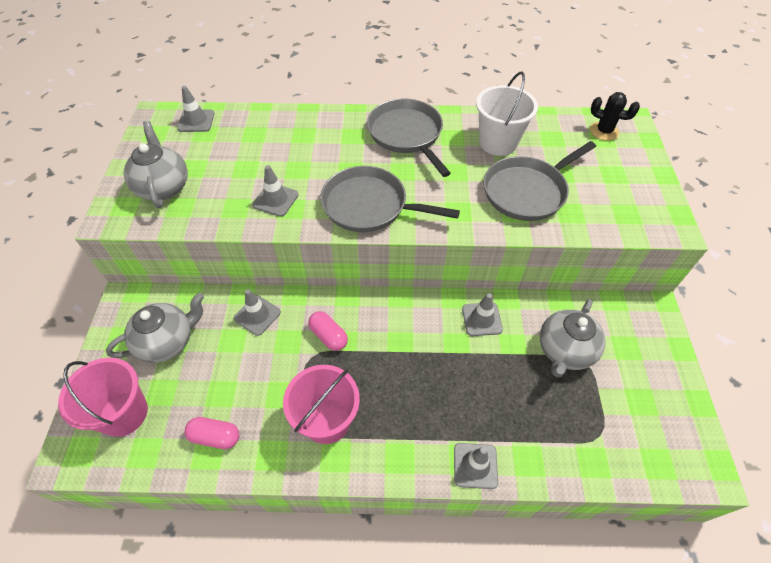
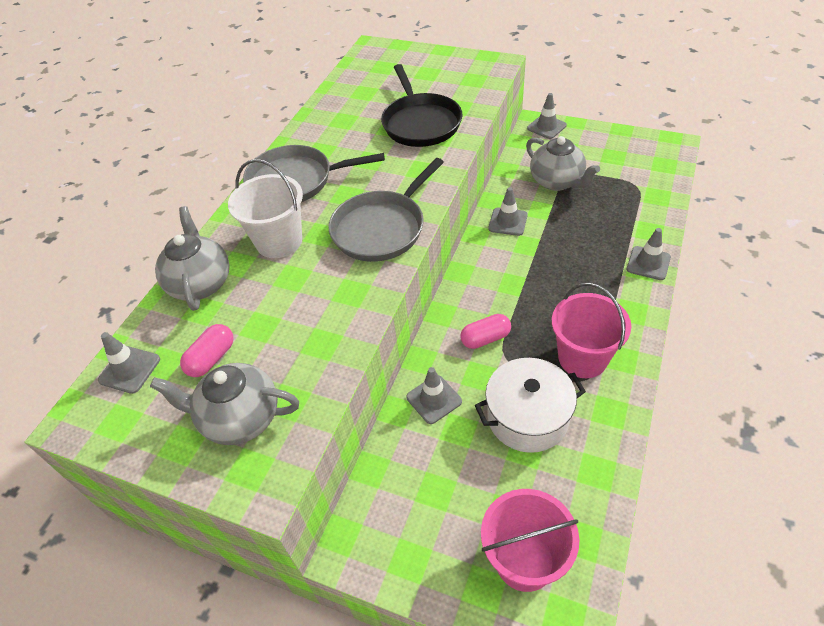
camera: 65 degrees left, 5 degrees down
(168, 342) = (436, 500): grey teapot -> grey teapot (201, 283)
(215, 437) = (578, 461): pink capsule -> pink capsule (211, 358)
(252, 388) = (527, 417): none -> white pot
(275, 200) = (330, 304): grey traffic cone -> grey traffic cone (546, 127)
(498, 142) = (348, 124): white bucket -> white bucket (279, 241)
(527, 191) = (420, 123): grey pan -> black pan
(604, 131) = (374, 63): black cactus -> none

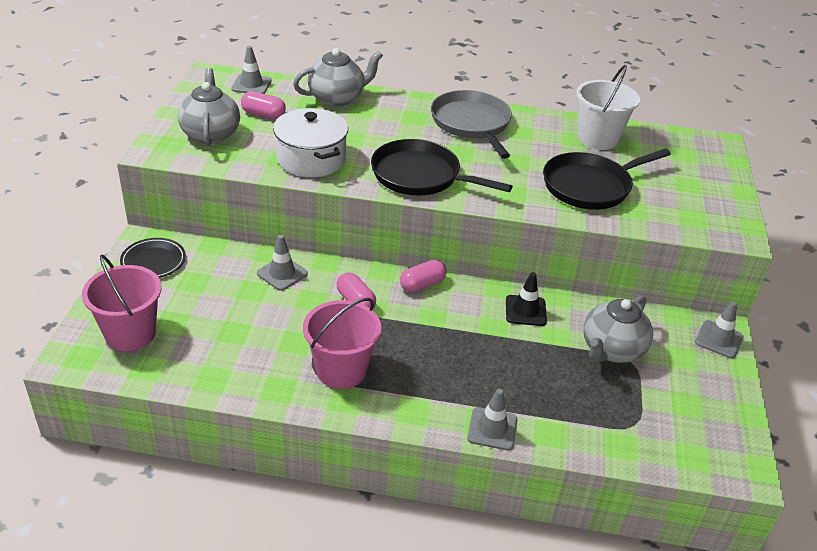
camera: 70 degrees right, 10 degrees down
(279, 241) = (391, 126): white bucket -> white bucket (598, 138)
(381, 228) = (420, 176): grey pan -> black pan
(391, 538) = (153, 261): none -> black plate
(465, 285) = (422, 284): none -> pink capsule
(508, 222) = (525, 311): grey traffic cone -> black traffic cone
(527, 417) = (267, 332): white pot -> white pot (311, 159)

